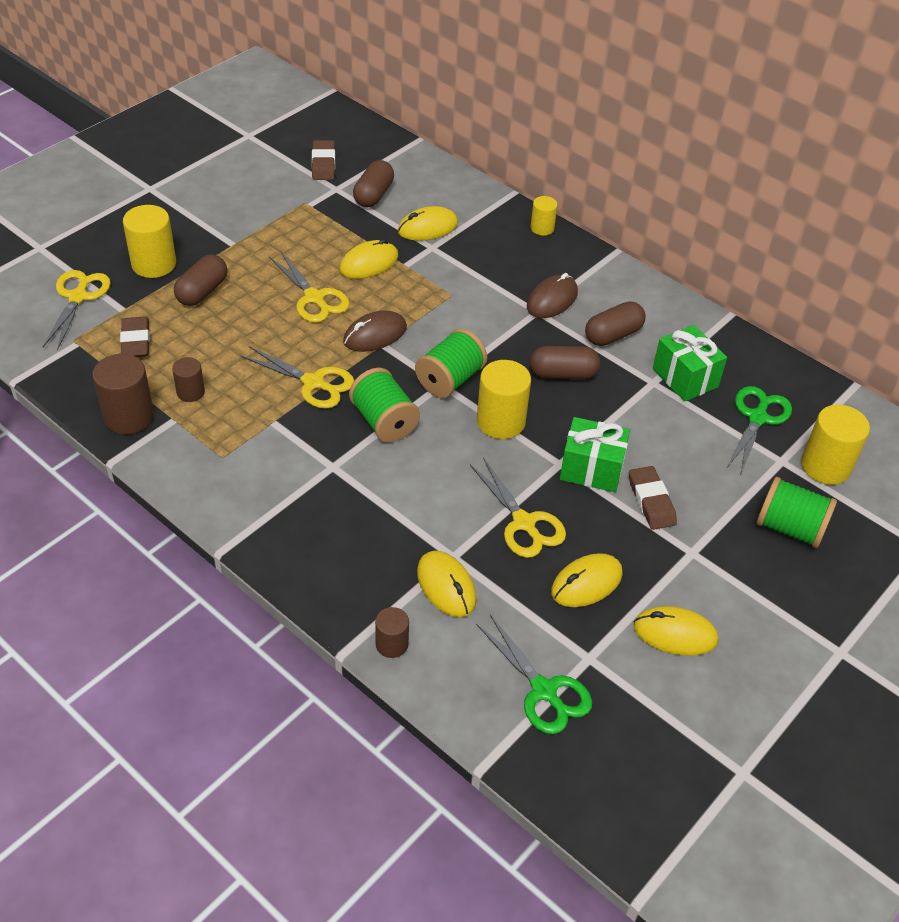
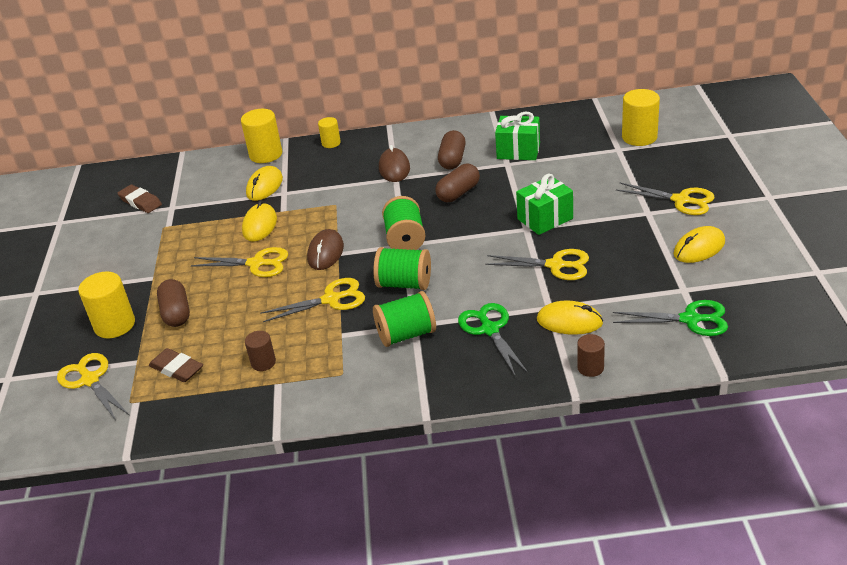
camera: 40 degrees left, 10 degrees down
(129, 417) = (245, 405): brown cylinder -> none
(373, 195) = (202, 194): brown capsule -> none
(501, 422) = (465, 235): yellow cylinder -> yellow cylinder (266, 154)
(586, 583) = (628, 263): yellow mouse -> none
(651, 501) = (594, 209): brown eraser -> none
(746, 571) = (681, 200): none -> yellow scissors
(757, 417) = (578, 141): green scissors -> green scissors (489, 329)
(790, 528) = (668, 170): green spool -> green spool (406, 334)

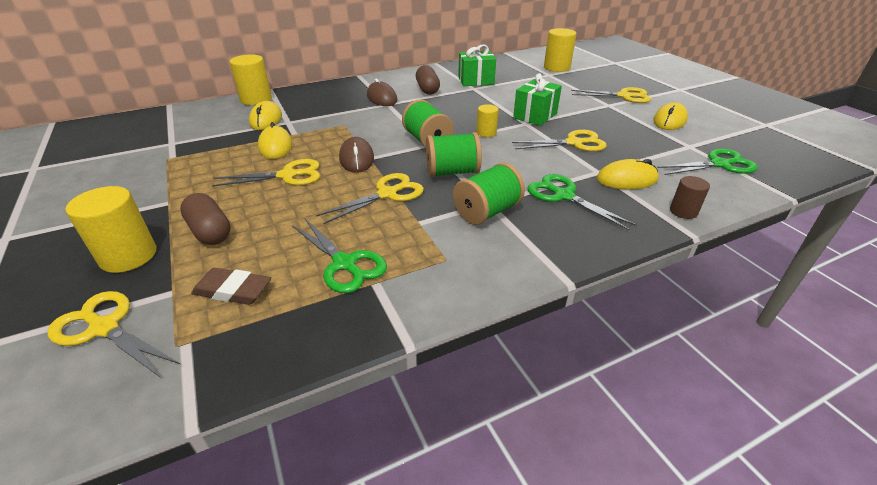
camera: 25 degrees left, 0 degrees up
(140, 202) = (133, 142): brown eraser -> none
(263, 362) = (345, 264): brown cylinder -> green scissors
(331, 143) = (314, 88): yellow cylinder -> yellow cylinder (486, 133)
(458, 193) = (449, 107): brown capsule -> none

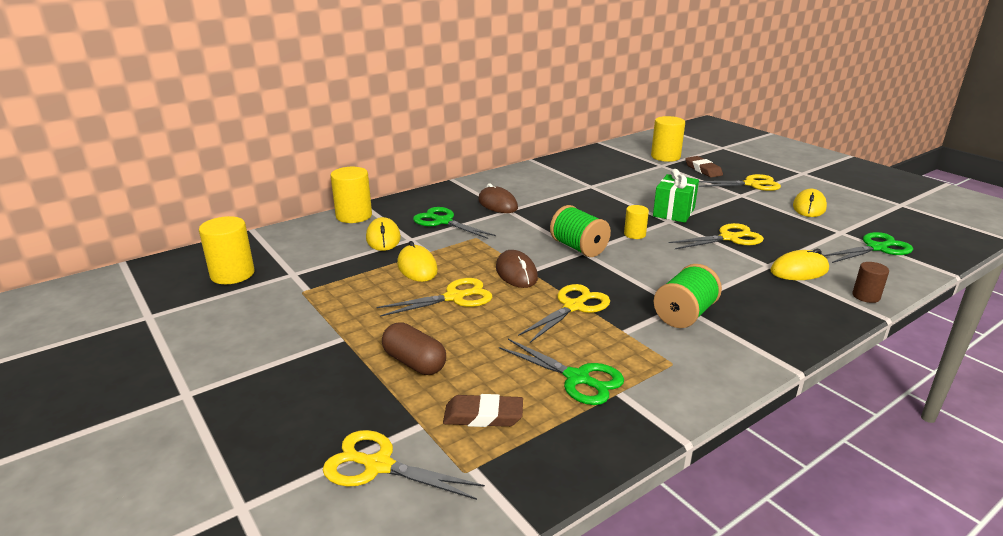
camera: 10 degrees left, 10 degrees down
(128, 256) = (345, 396): yellow cylinder -> yellow cylinder (232, 274)
(427, 89) = (542, 191): brown capsule -> none
(452, 172) = (625, 278): green spool -> none
(476, 81) = (588, 177): green gift -> none
(563, 195) = (748, 292): green scissors -> green scissors (443, 221)
(585, 80) = (703, 170): none -> brown eraser

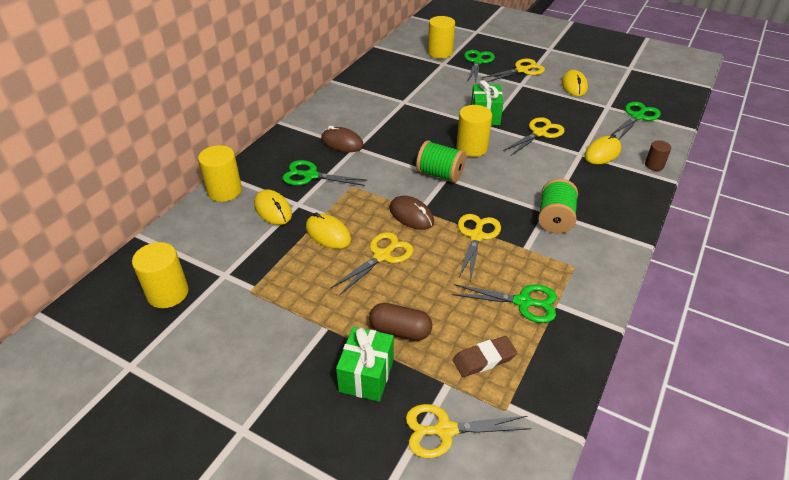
camera: 25 degrees left, 15 degrees up
(344, 389) = (366, 375): none -> green gift
(634, 234) = (472, 148): yellow cylinder -> yellow cylinder, size x1.75
(703, 170) = (477, 62): brown eraser -> green scissors

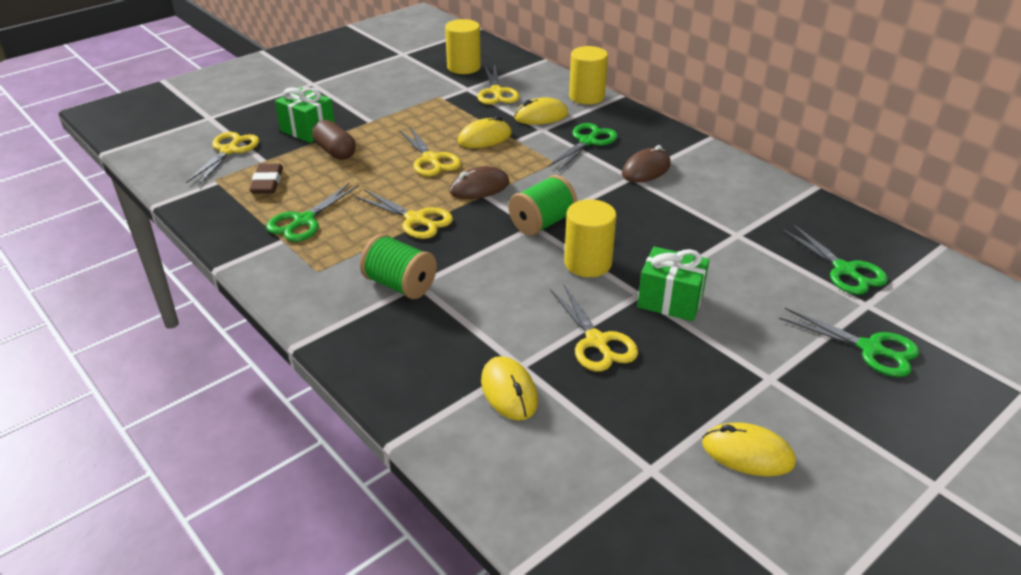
camera: 110 degrees right, 5 degrees down
(400, 330) = (335, 151): brown capsule -> brown capsule turned 75 degrees counterclockwise
(440, 53) = (913, 312): yellow cylinder -> none
(522, 70) = (828, 399): yellow scissors -> yellow scissors (496, 92)
(637, 116) = (598, 499): green scissors -> green scissors (845, 271)
(654, 165) = (443, 440): brown cylinder -> none

